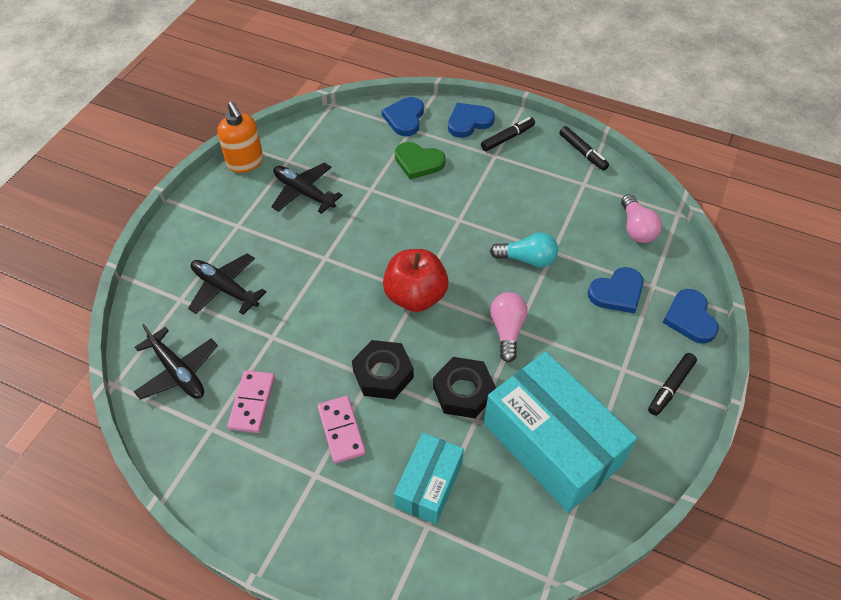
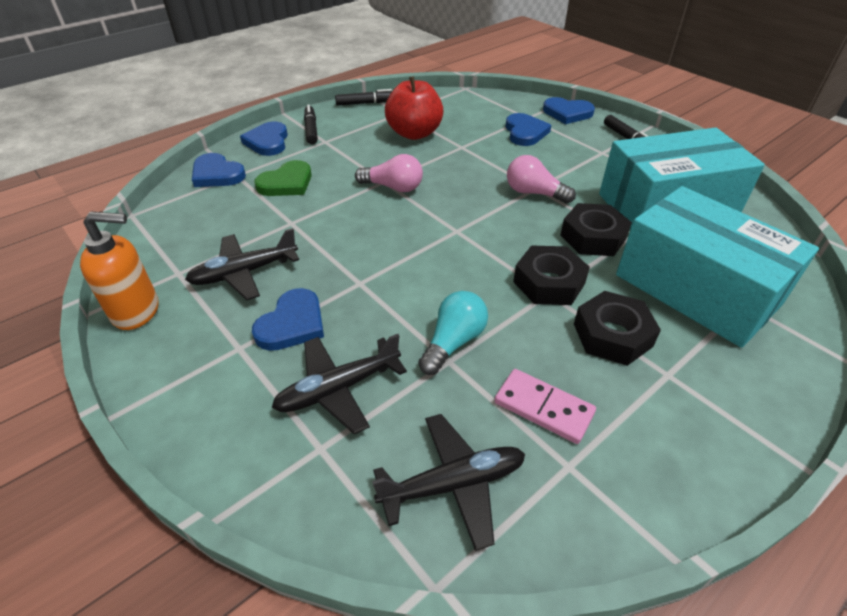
camera: 65 degrees left, 10 degrees down
(268, 241) = (292, 324): none -> blue heart
(341, 430) = (612, 335): pink domino -> black nut
(415, 296) = (460, 233): red apple -> red apple (414, 133)
(429, 485) = (697, 289): turquoise box -> turquoise box, size x1.79
(527, 259) = (460, 160): turquoise light bulb -> turquoise light bulb (453, 342)
(636, 228) = (466, 106): pink light bulb -> pink light bulb (393, 187)

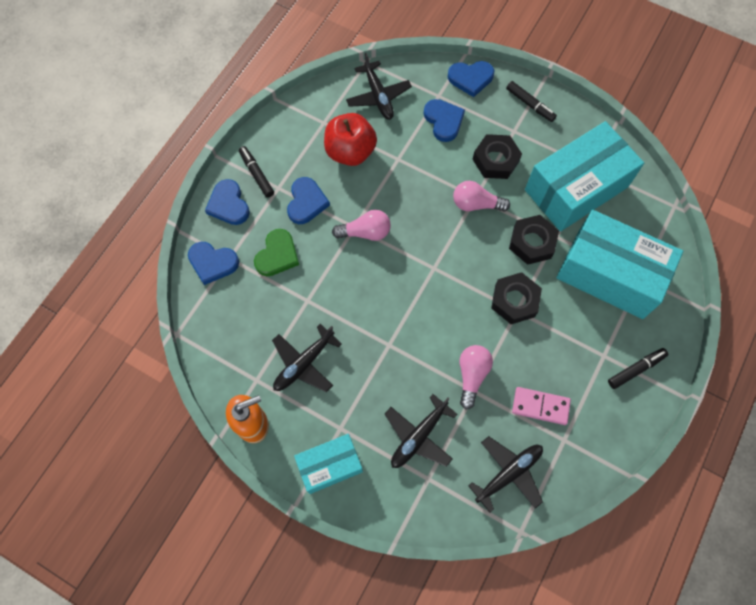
camera: 20 degrees left, 25 degrees up
(193, 385) = (330, 465): none -> turquoise box
(292, 324) = (363, 397): blue heart -> blue heart (306, 202)
(366, 103) = (285, 116): black marker -> black marker (636, 369)
(453, 342) = (472, 375): turquoise light bulb -> pink light bulb
(465, 107) = (378, 96): none -> black plane
(612, 335) = (566, 335): black nut -> black nut (495, 160)

